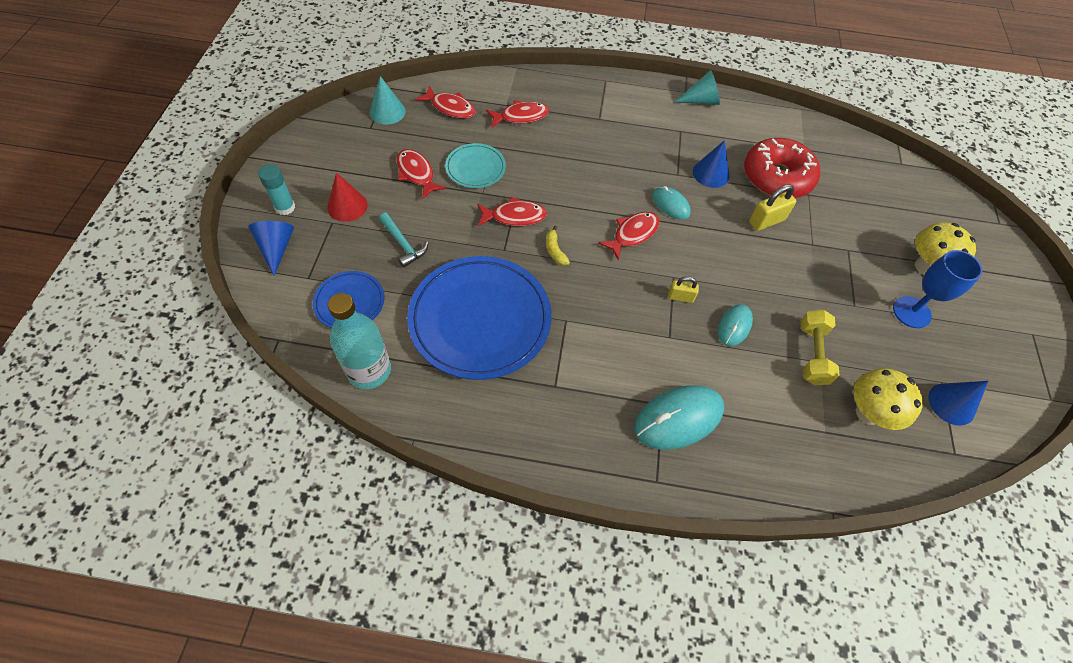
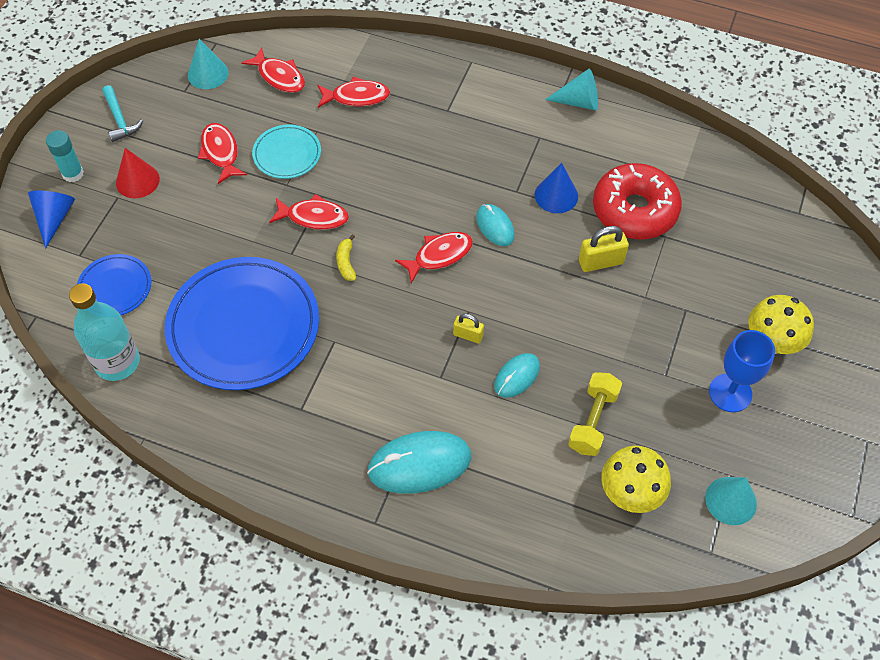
camera: 15 degrees right, 0 degrees up
(403, 244) = (185, 232): turquoise hammer -> turquoise hammer (120, 119)
(951, 404) = (731, 500): blue cone -> turquoise cone

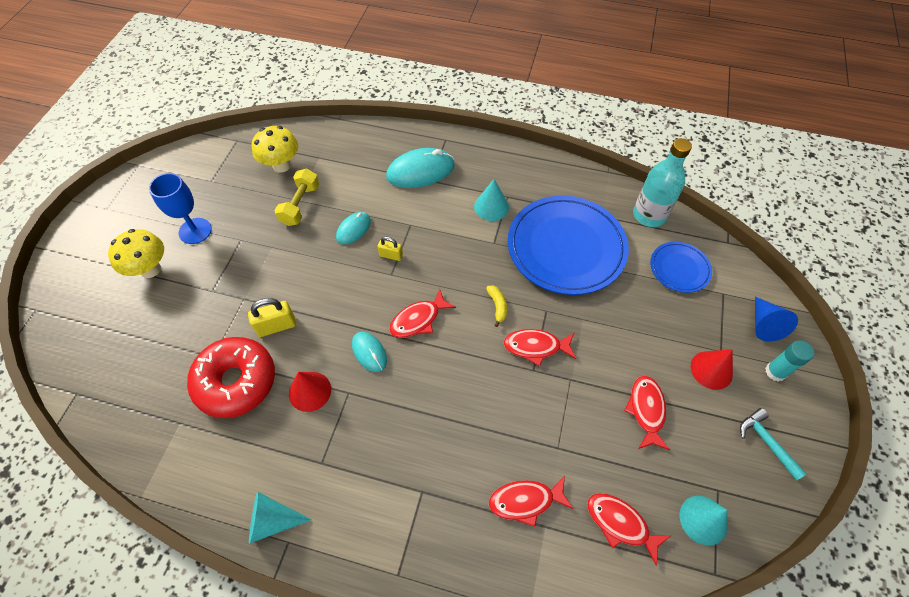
camera: 175 degrees right, 0 degrees up
(221, 152) = (646, 410): red fish -> red fish turned 150 degrees counterclockwise
(287, 154) = (580, 414): turquoise plate -> none
(556, 195) = (310, 391): blue cone -> red cone
(731, 500) = (215, 167): turquoise cone -> turquoise cone (491, 207)

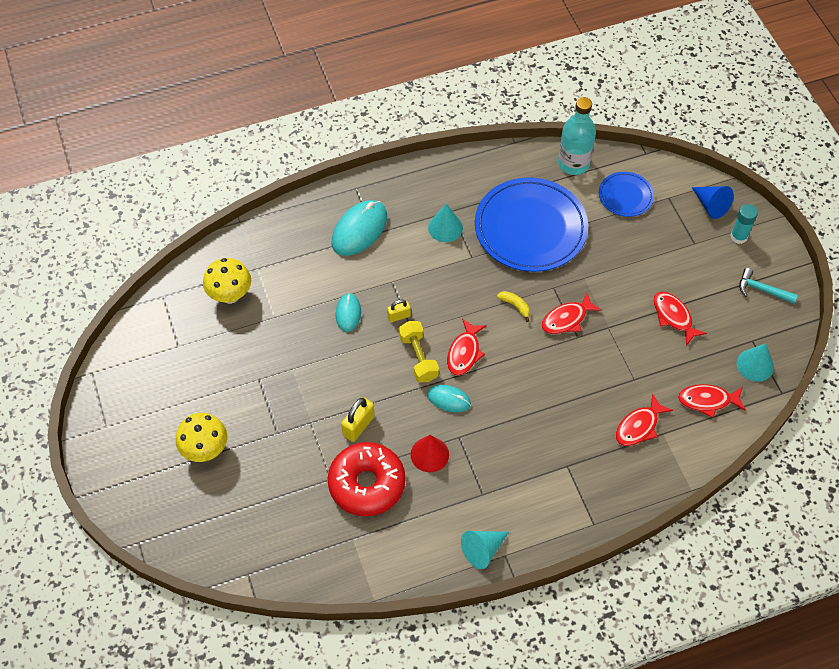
camera: 35 degrees left, 0 degrees up
(195, 231) = (211, 396): blue goblet -> none
(300, 205) = (282, 320): yellow dumbbell -> yellow dumbbell (418, 358)
(711, 370) = (697, 261): red cone -> none

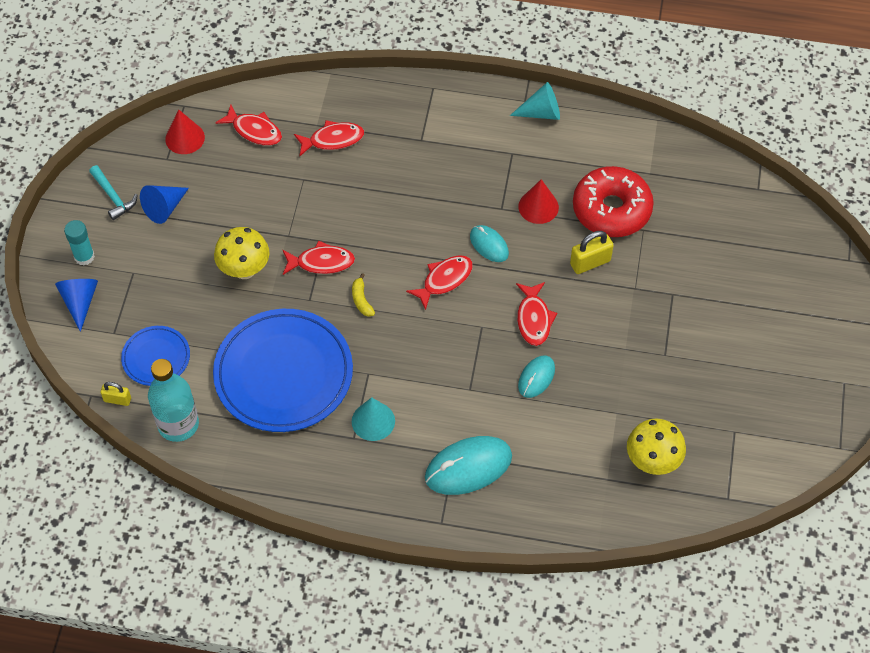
camera: 150 degrees left, 0 degrees up
(205, 450) = (751, 311): yellow mushroom -> yellow mushroom (244, 270)
(399, 316) = (486, 348): yellow padlock -> yellow padlock (117, 400)
(418, 358) = (492, 297): yellow dumbbell -> none
(673, 317) = (218, 214): red fish -> red fish (534, 319)
(717, 301) = (164, 208): none -> blue cone
(755, 365) = (185, 138): turquoise cone -> red cone

